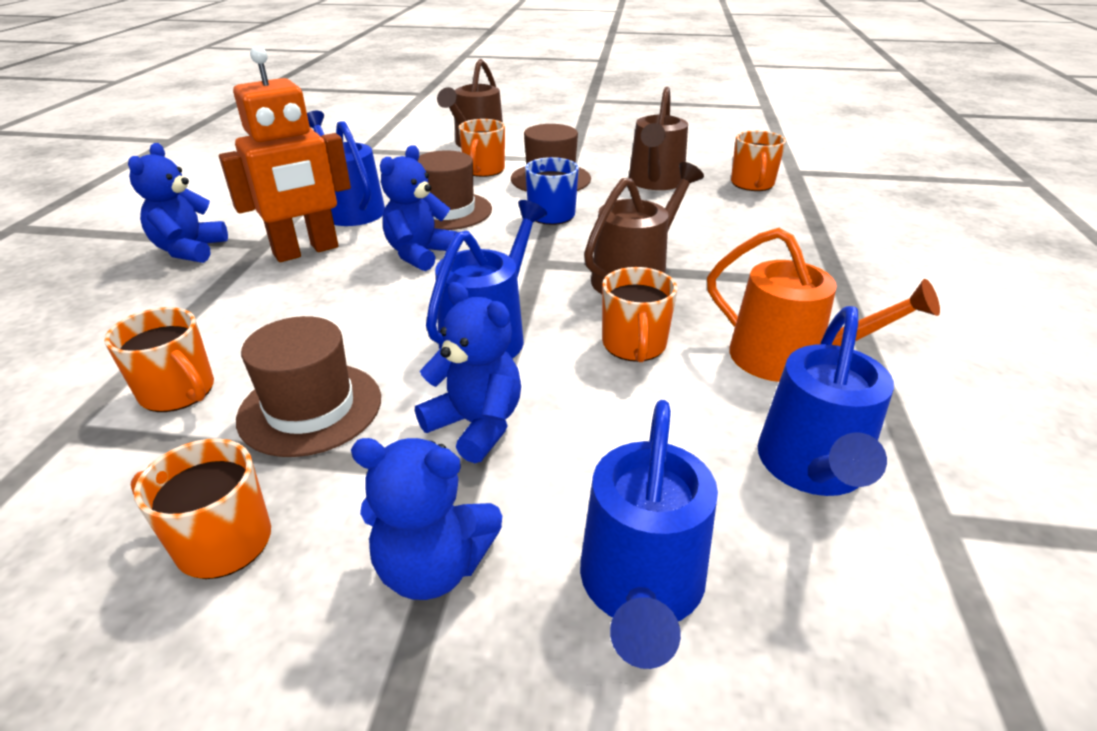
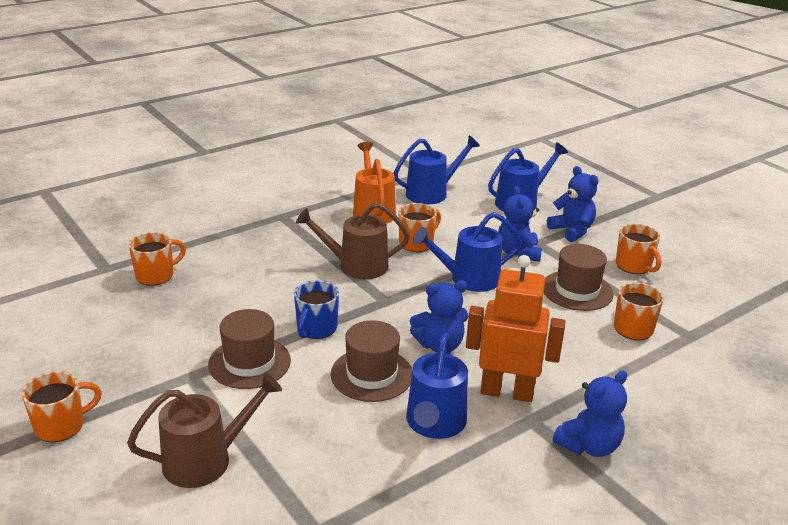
camera: 135 degrees left, 5 degrees down
(483, 170) = (273, 408): orange mug -> orange mug (61, 426)
(655, 182) = (199, 313): brown watering can -> none

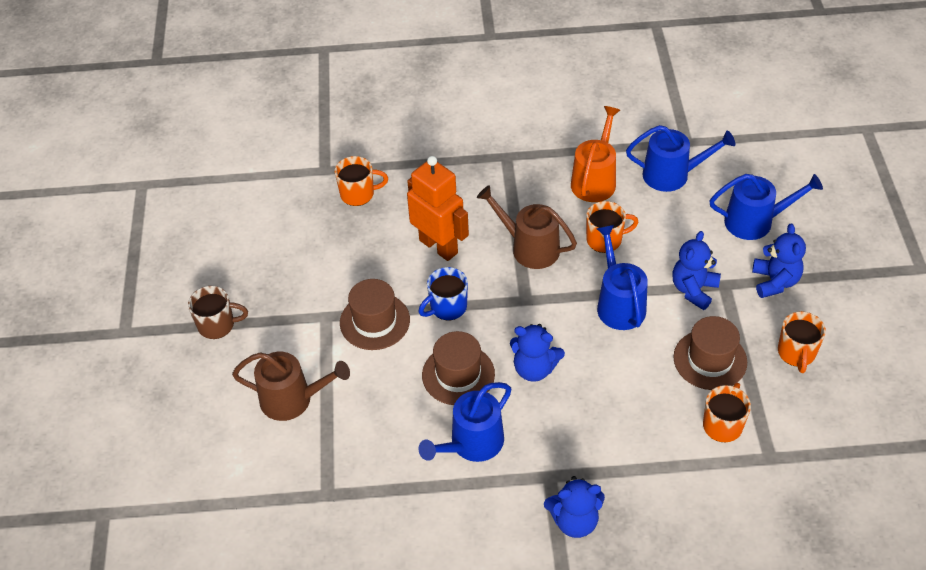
camera: 35 degrees right, 20 degrees up
(61, 426) = (217, 325): orange mug -> brown mug
(469, 279) = (619, 304): blue watering can -> blue watering can turned 60 degrees clockwise
(507, 392) = (552, 441): orange robot -> orange robot (439, 246)

